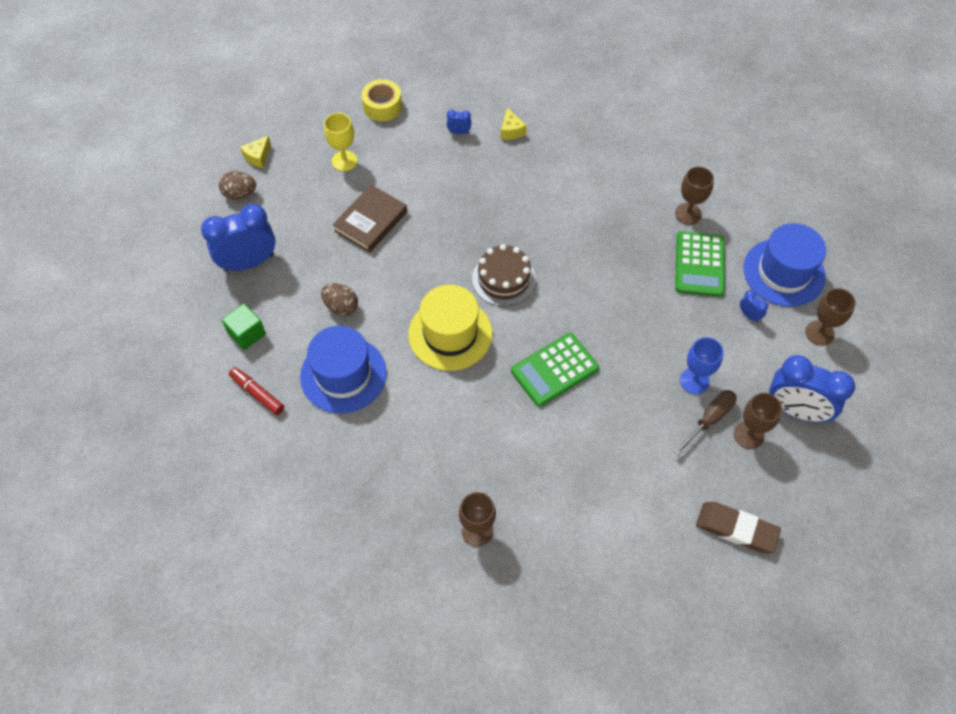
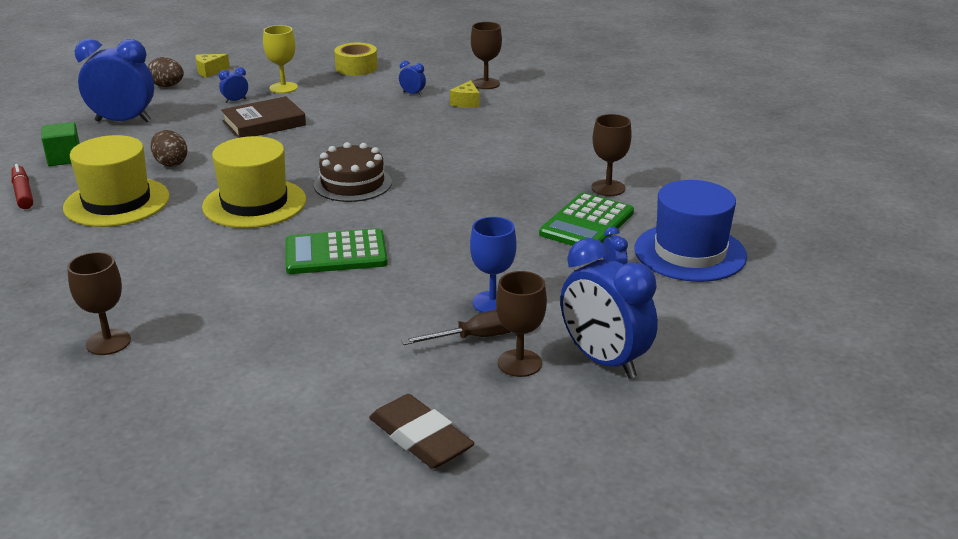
camera: 25 degrees right, 30 degrees down
(319, 196) = (235, 101): none -> blue clock
(343, 374) = (117, 202): blue hat -> yellow hat
(819, 333) = (696, 308): brown goblet -> brown goblet (486, 84)

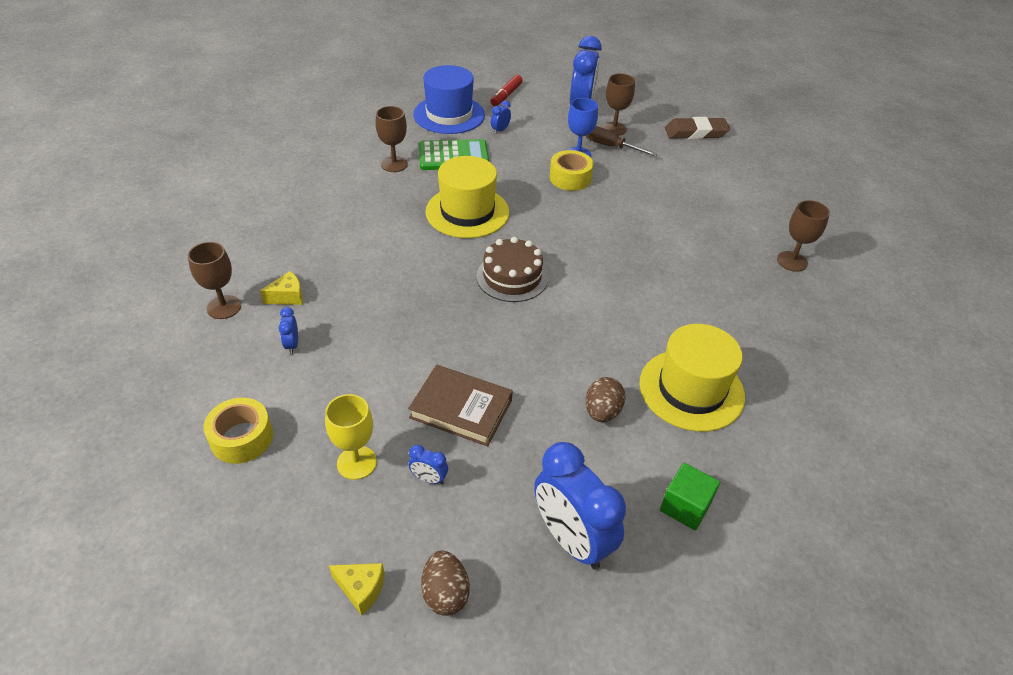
camera: 130 degrees left, 15 degrees up
(23, 193) = (760, 469): red marker -> red marker (506, 95)
(254, 203) = (597, 308): yellow hat -> yellow hat (467, 212)
(336, 253) = (605, 231): green calculator -> none
(420, 438) = (695, 132): brown eraser -> brown eraser turned 75 degrees clockwise
(452, 275) = (570, 178): none -> yellow tape

